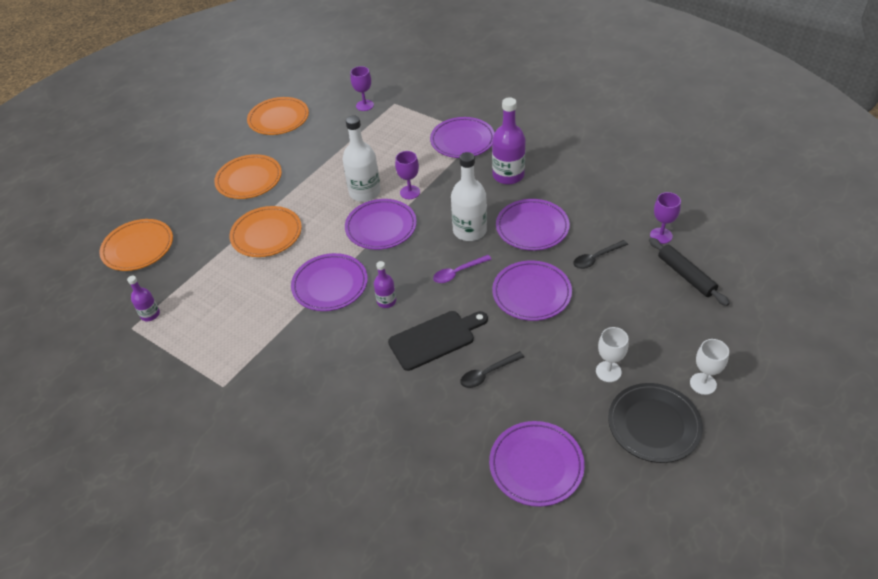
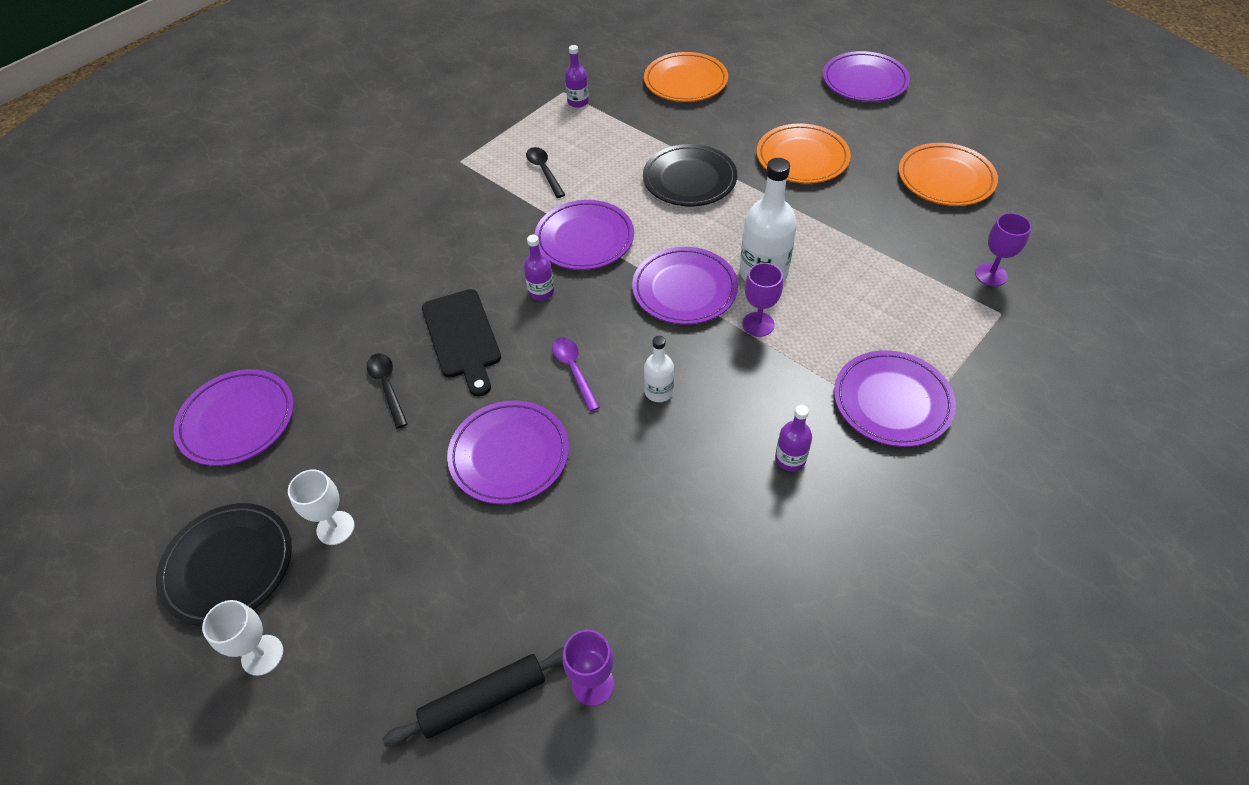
camera: 95 degrees right, 5 degrees up
(266, 234) = (689, 180): orange plate -> black plate
(469, 231) = (659, 391): white bottle -> white bottle, size x0.54
(508, 175) = (790, 459): purple bottle -> purple bottle, size x0.54
(532, 227) = (651, 476): purple plate -> purple plate (864, 81)
(596, 258) = (560, 559): black spoon -> black spoon (544, 171)

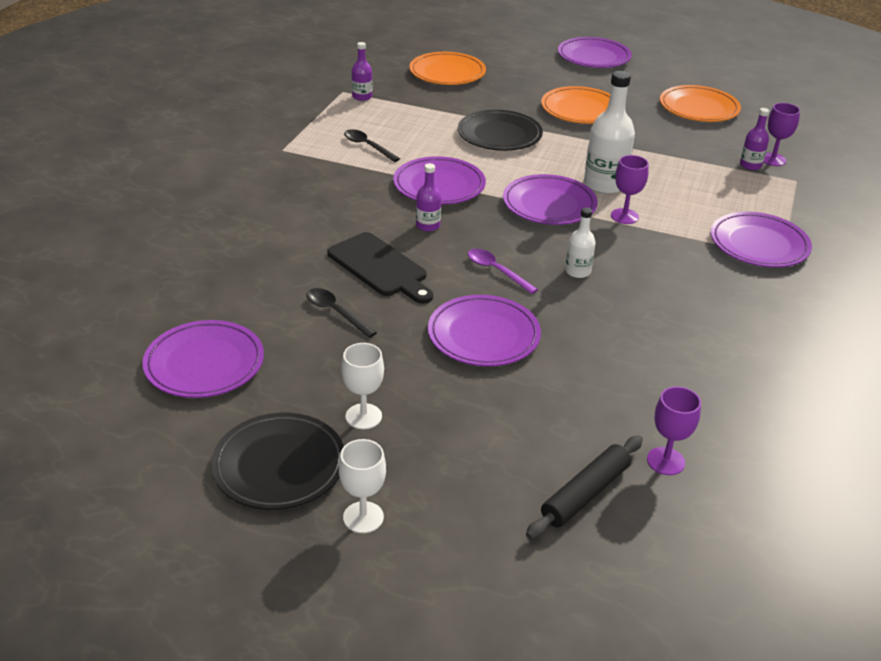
camera: 25 degrees left, 15 degrees down
(790, 459) = (711, 292): purple bottle -> purple bottle (750, 165)

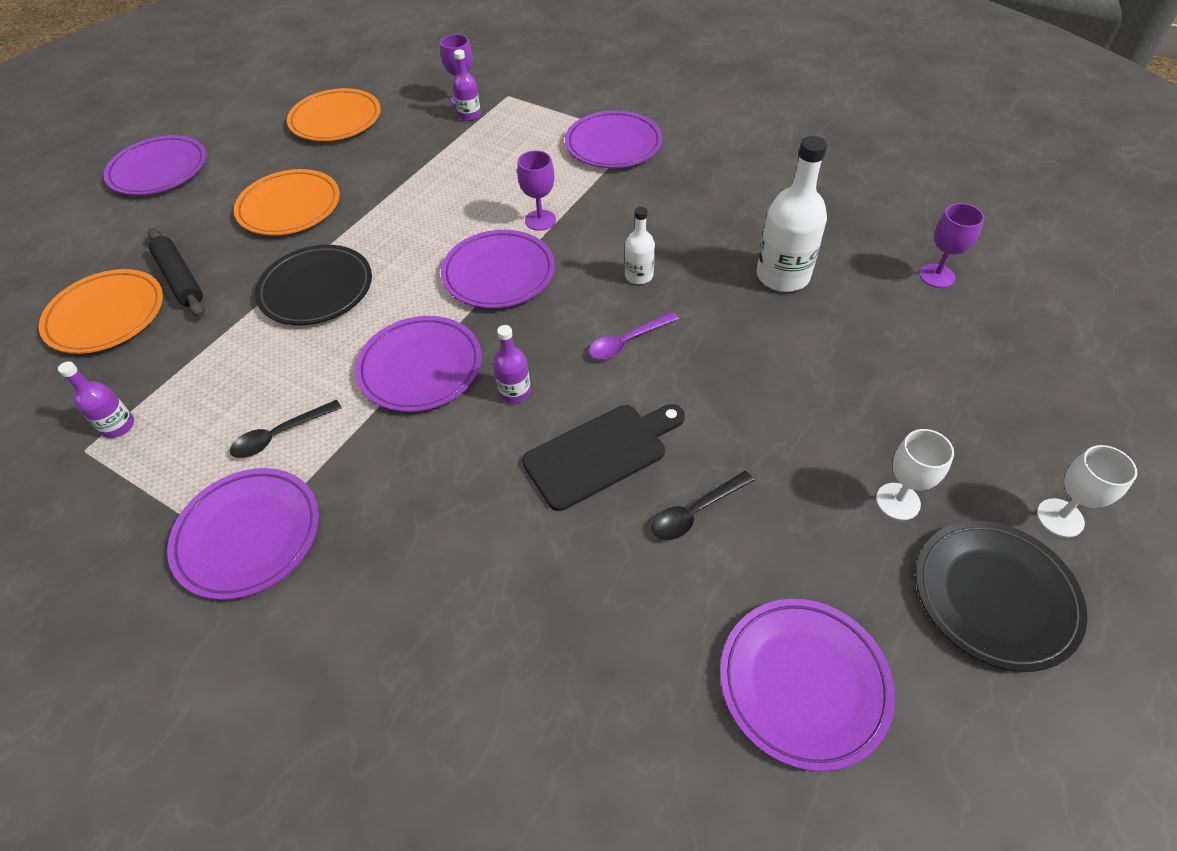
camera: 75 degrees left, 15 degrees up
(483, 335) = (750, 372): purple plate -> purple plate (248, 535)
(585, 493) = (989, 337): black rolling pin -> black rolling pin (180, 279)
(604, 184) = (470, 222): white bottle -> white bottle (782, 276)

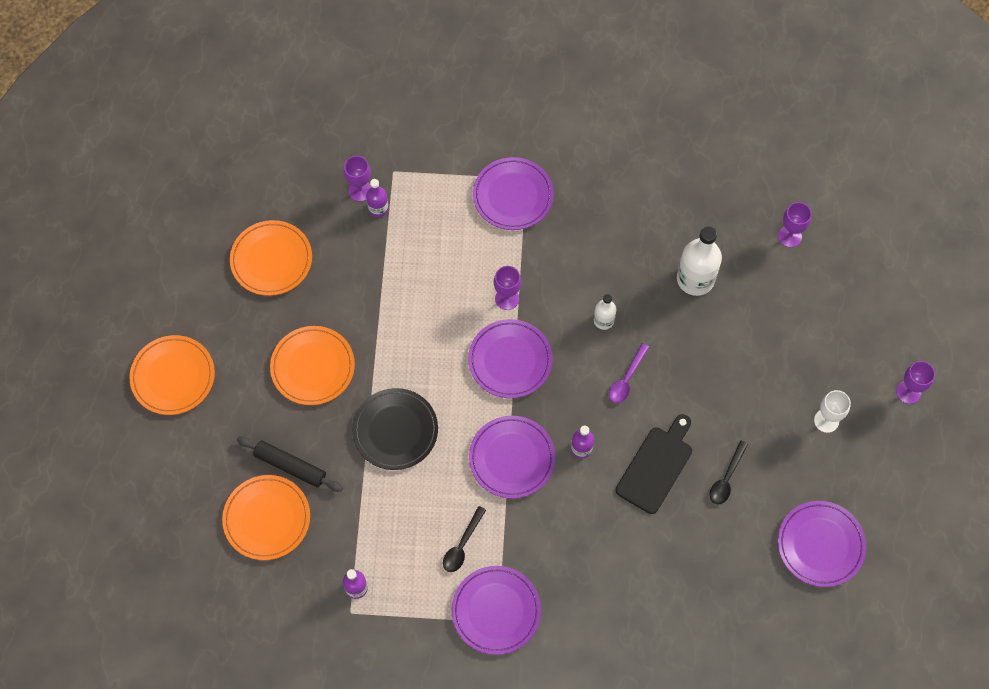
camera: 30 degrees left, 15 degrees up
(159, 170) = (173, 377): purple plate -> orange plate
(994, 596) = (890, 455): black plate -> none
(1060, 518) = (908, 392): white goblet -> purple goblet

